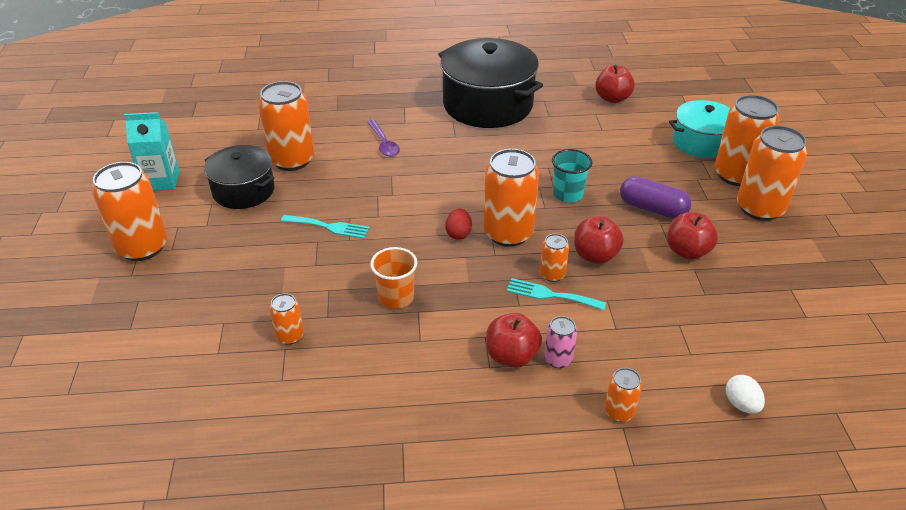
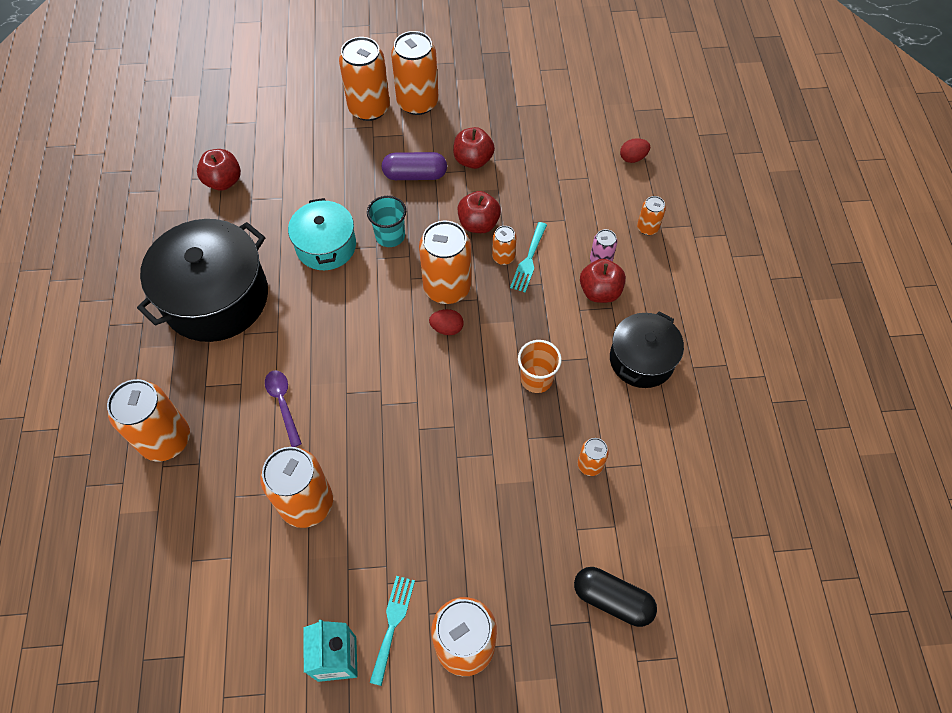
camera: 90 degrees left, 20 degrees up
(144, 346) = (612, 600): none -> black capsule
(243, 190) = (364, 550): black pot -> black pot (641, 360)
(329, 227) = (433, 448): turquoise fork -> turquoise fork (392, 624)
(359, 94) = (165, 439): none -> orange can
(384, 143) = (283, 404): purple spoon -> purple spoon turned 90 degrees counterclockwise
(652, 209) = (415, 175): purple capsule -> purple capsule turned 60 degrees clockwise
(701, 142) = (315, 123): turquoise pot -> turquoise pot (326, 246)
(741, 404) = (633, 158): white egg -> red egg

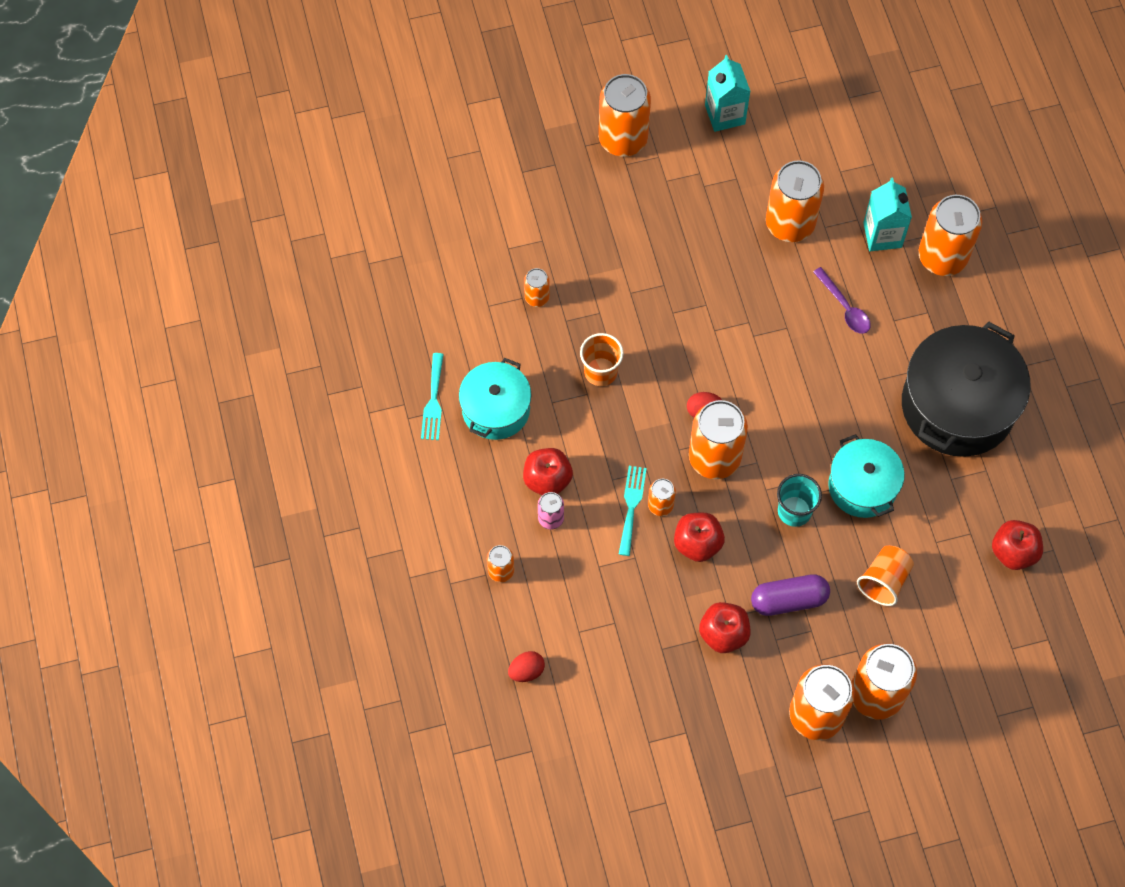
camera: 170 degrees right, 5 degrees up
(216, 473) = (882, 235): none -> turquoise carton
(335, 177) = (884, 581): none -> orange cup
(392, 624) = (686, 145): turquoise fork -> turquoise fork (433, 401)
(612, 600) = (505, 190): black capsule -> none
(641, 360) = (496, 409): black pot -> turquoise pot

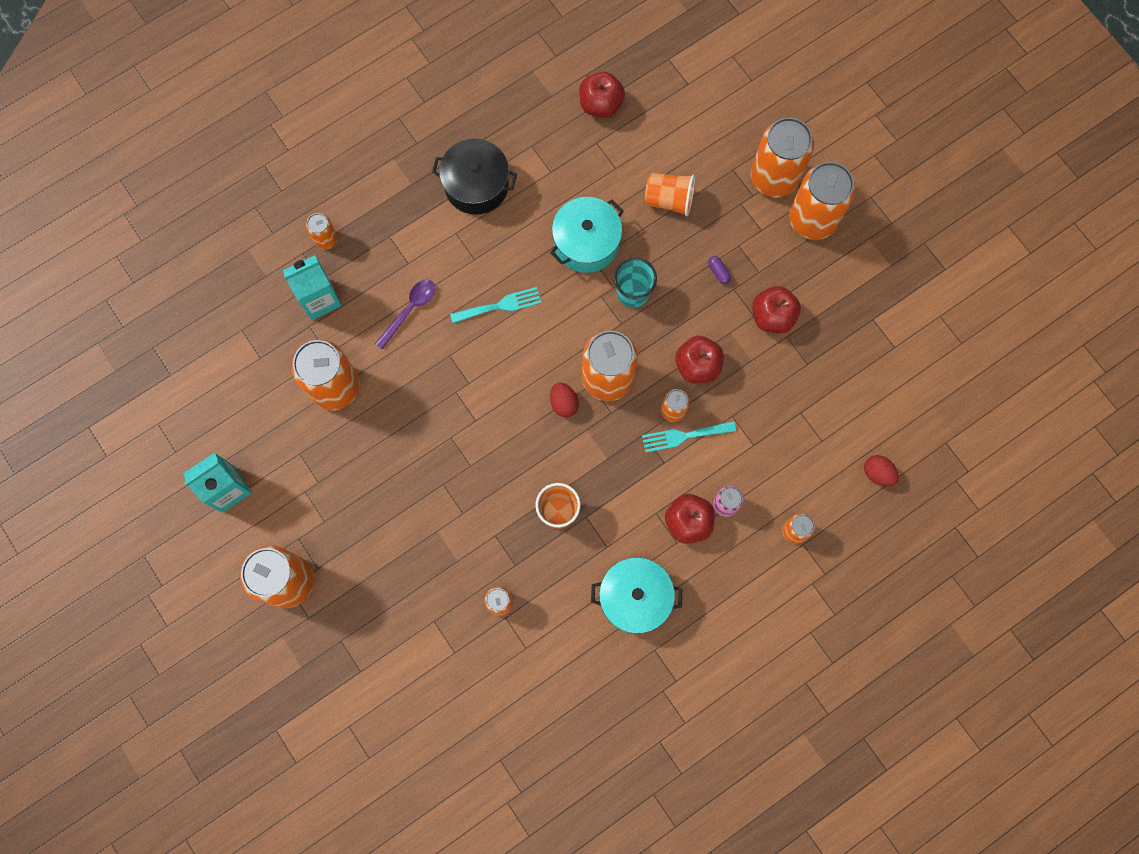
camera: 110 degrees left, 10 degrees up
(433, 401) = (649, 662): turquoise fork -> turquoise fork (500, 305)
(788, 600) = (718, 272): purple capsule -> purple capsule, size x0.43
(942, 257) = (326, 239): orange can -> orange can, size x0.49
(957, 405) = (476, 185): black pot -> black pot, size x0.60

